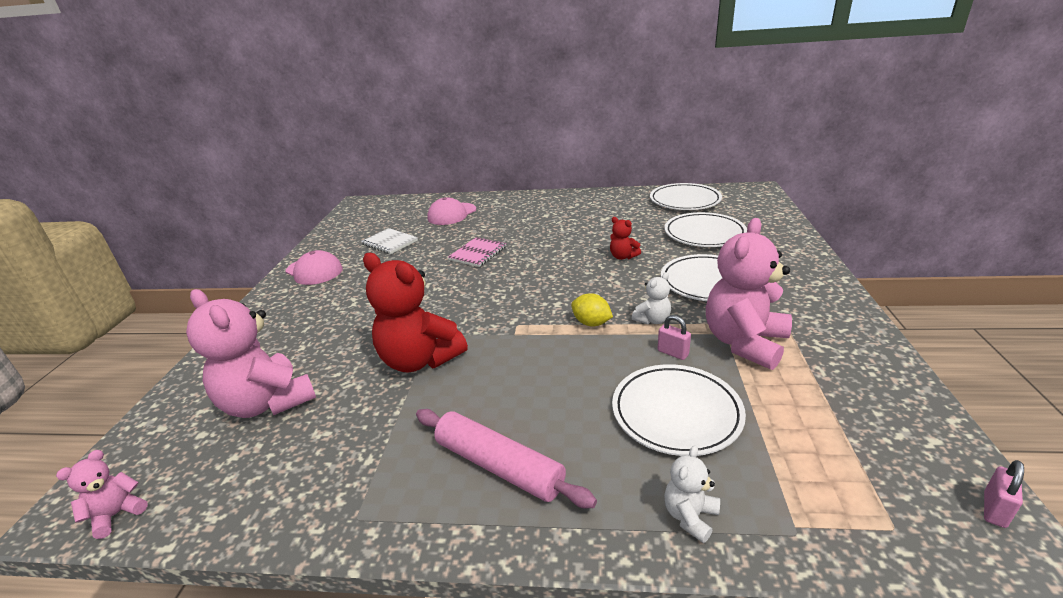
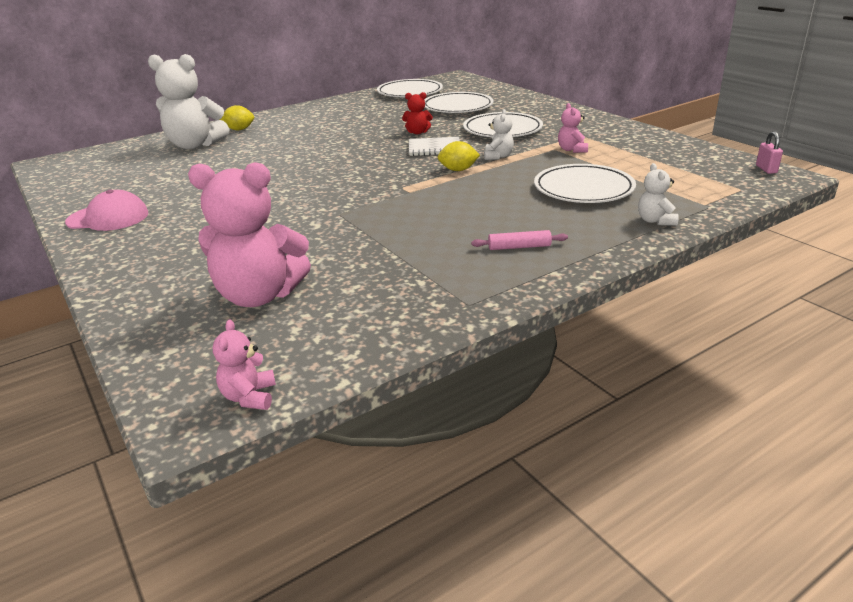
camera: 40 degrees left, 0 degrees up
(390, 242) = (162, 178): white notebook -> white notebook (434, 148)
(420, 360) = (356, 228): red teddy bear -> none
(452, 214) = (195, 145): pink cap -> white teddy bear
(477, 253) = (281, 161): pink notebook -> none
(499, 206) = (239, 129): none -> yellow lemon
(499, 466) = (519, 247): pink rolling pin -> pink rolling pin, size x0.52
(672, 353) = (537, 166): pink padlock -> none
(744, 343) = (572, 150): pink teddy bear -> pink teddy bear, size x0.46

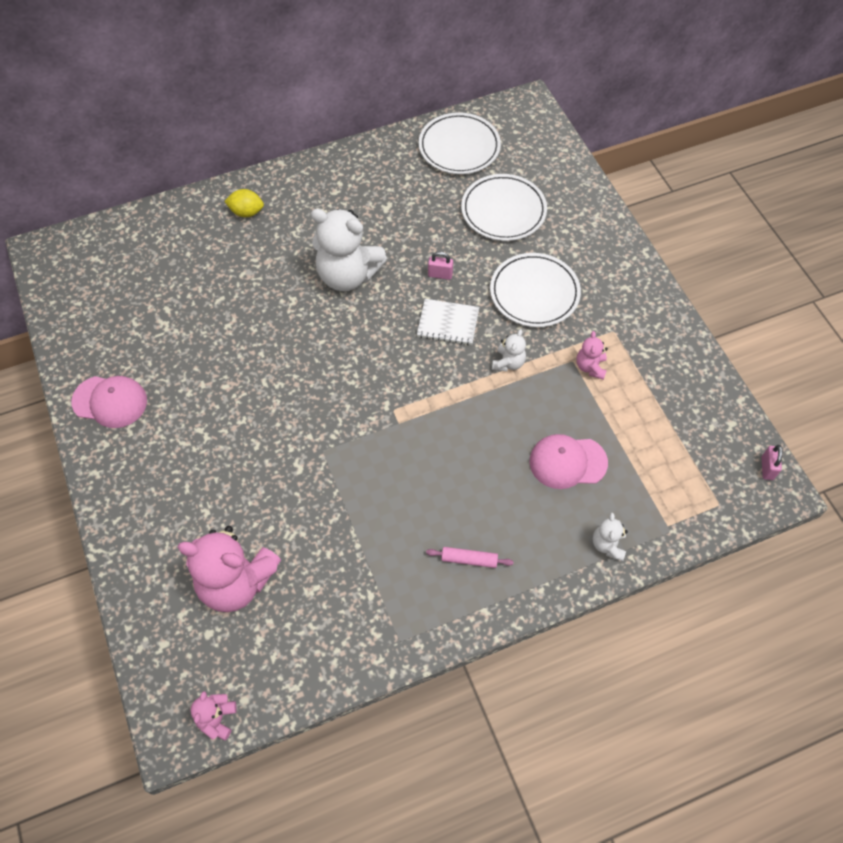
camera: 10 degrees right, 30 degrees up
(195, 145) = (196, 244): white teddy bear -> white teddy bear (347, 275)
(417, 132) = (440, 275): red teddy bear -> pink padlock
(458, 170) = (458, 385): yellow lemon -> none
(583, 189) = (567, 462): white plate -> pink cap

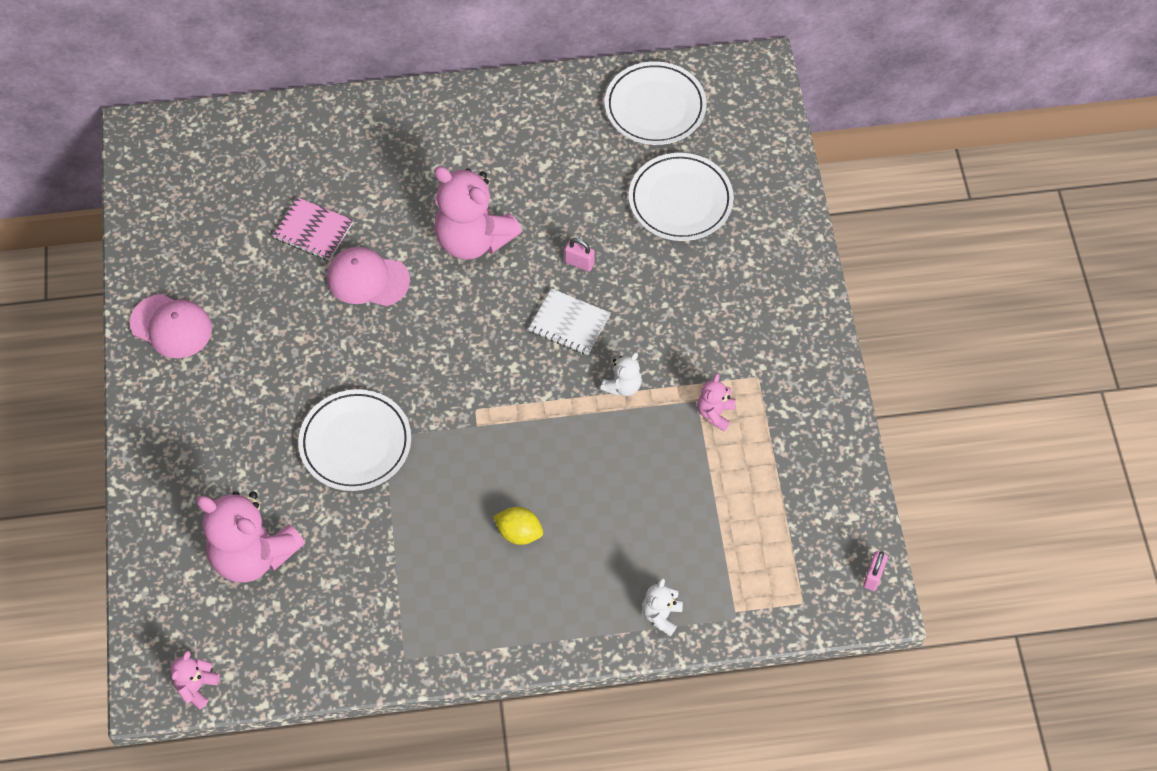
camera: 15 degrees right, 0 degrees up
(212, 296) = (313, 230): none -> pink notebook
(246, 212) = (380, 135): yellow lemon -> yellow lemon (519, 533)
(347, 275) = (473, 239): white teddy bear -> pink teddy bear
(469, 559) = (505, 593): pink rolling pin -> none
(534, 293) = (681, 310): white plate -> white plate (355, 443)
(567, 462) = (649, 514): pink cap -> pink cap (367, 279)

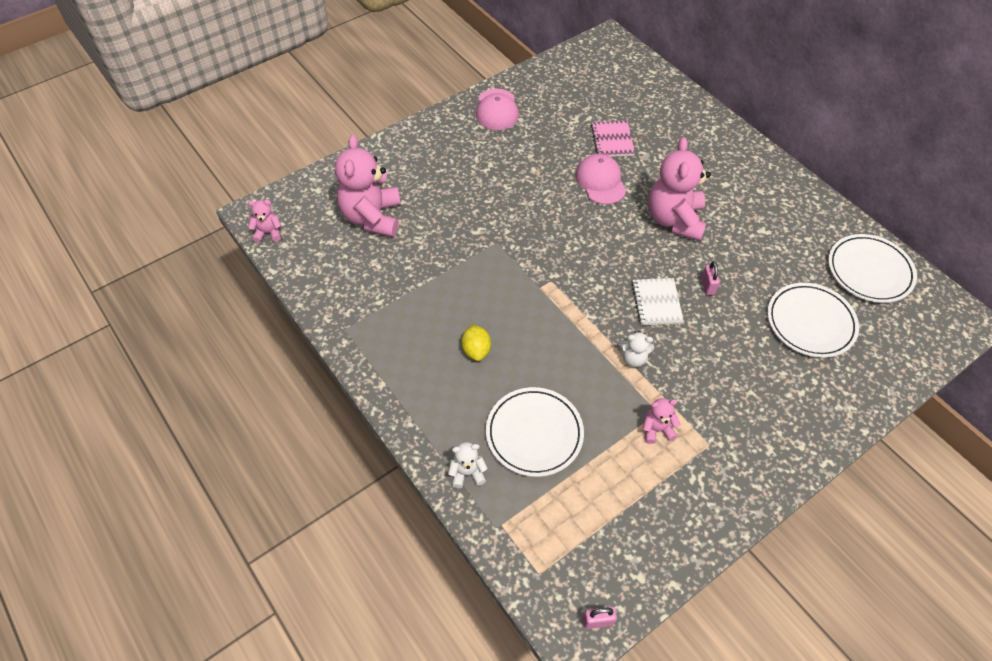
camera: 60 degrees right, 5 degrees down
(355, 443) = (481, 230): white plate -> white plate (534, 433)

